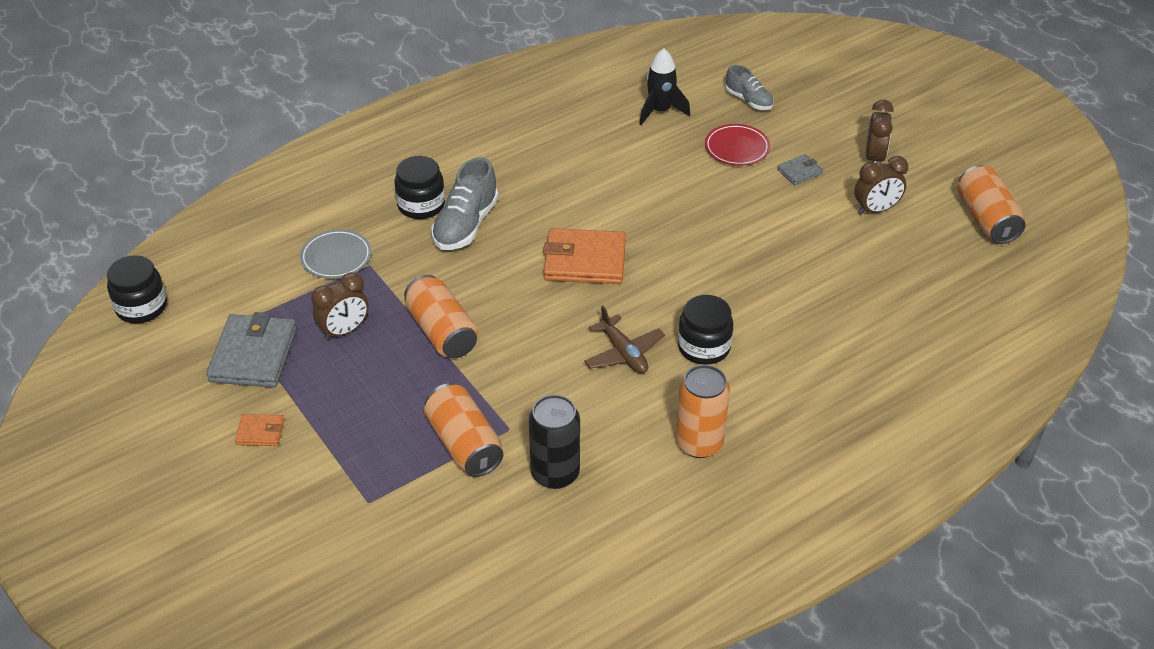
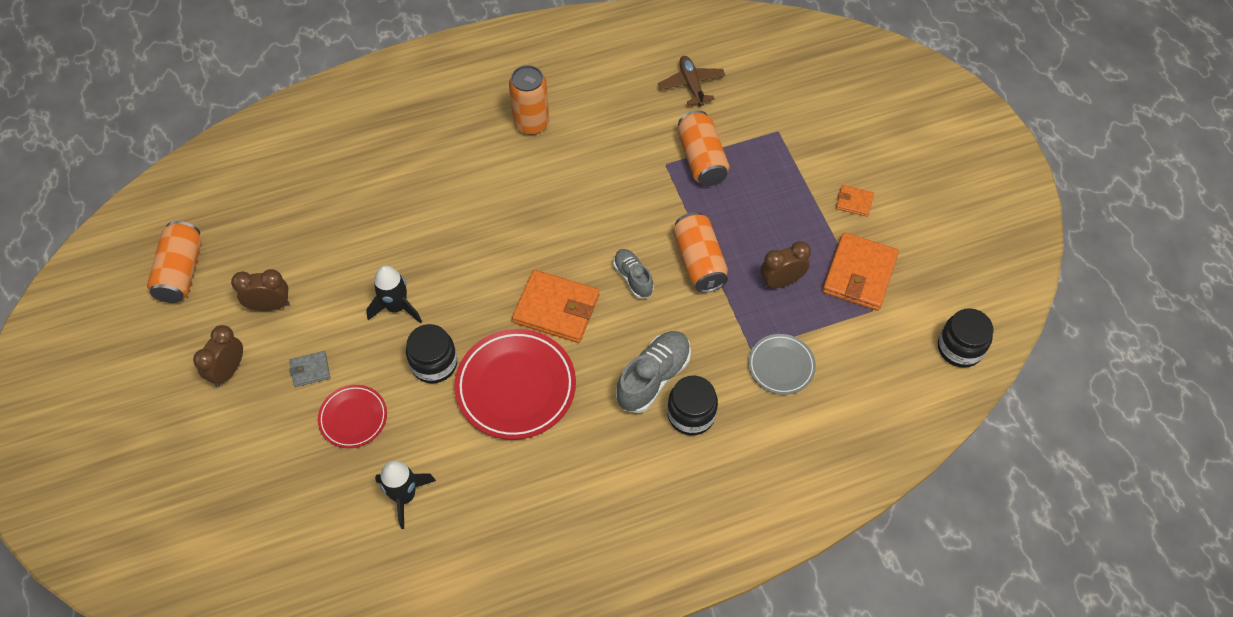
camera: 165 degrees left, 15 degrees up
(253, 355) = (859, 274): grey wallet -> orange wallet
(555, 473) = (642, 123): black can -> none
(598, 195) = (516, 387): none -> red plate
(623, 353) = (557, 208): brown plane -> brown plane (691, 85)
(704, 347) = (492, 199): black jar -> black jar (434, 363)
(748, 100) = (303, 489): grey shoe -> grey shoe (633, 278)
(749, 232) = (396, 307): none -> black rocket

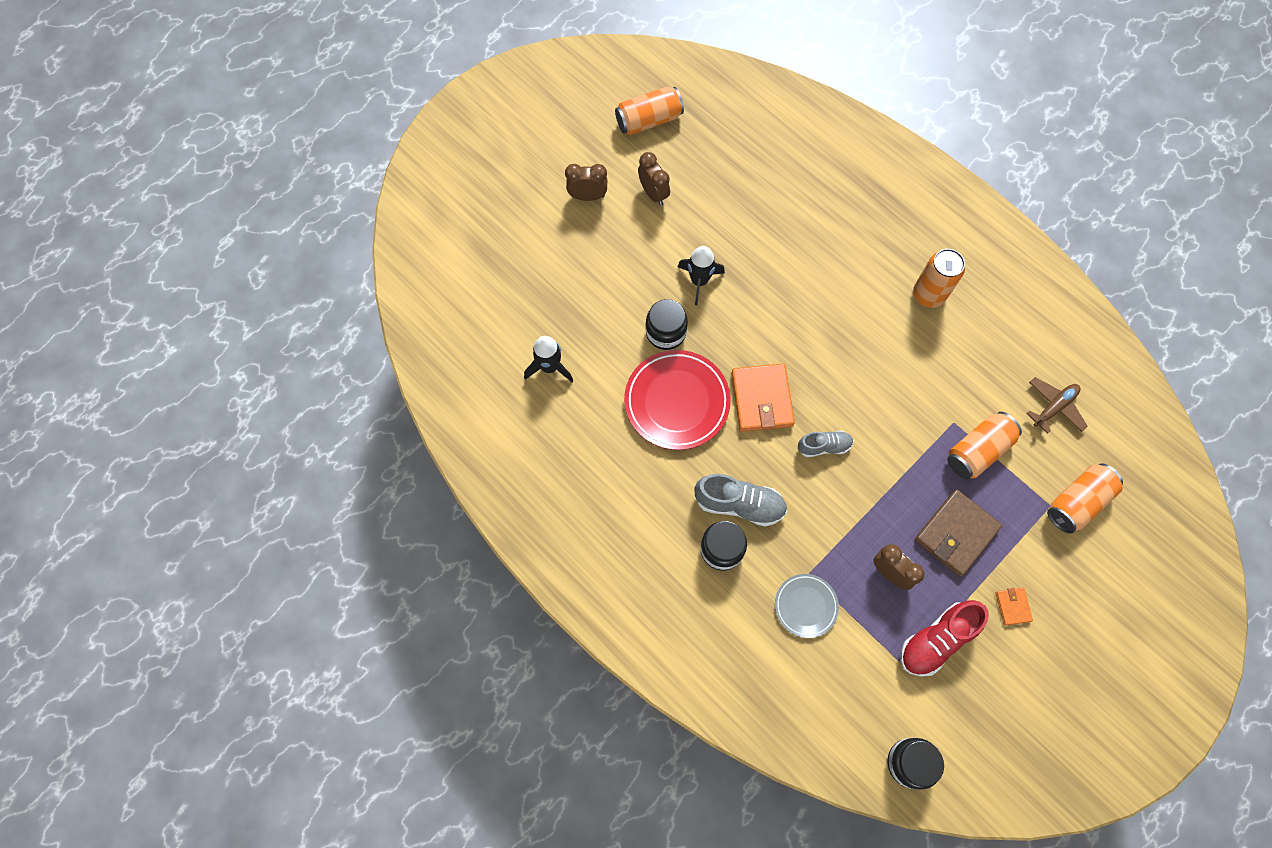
camera: 65 degrees right, 10 degrees up
(310, 370) = (616, 250): grey wallet -> none
(353, 418) = (593, 299): red plate -> none
(633, 278) = (824, 446): grey shoe -> grey shoe turned 45 degrees clockwise
(699, 261) = (870, 494): orange can -> orange can (1077, 502)
(769, 212) = (956, 534): none -> brown wallet
(859, 274) = (936, 640): orange wallet -> red shoe

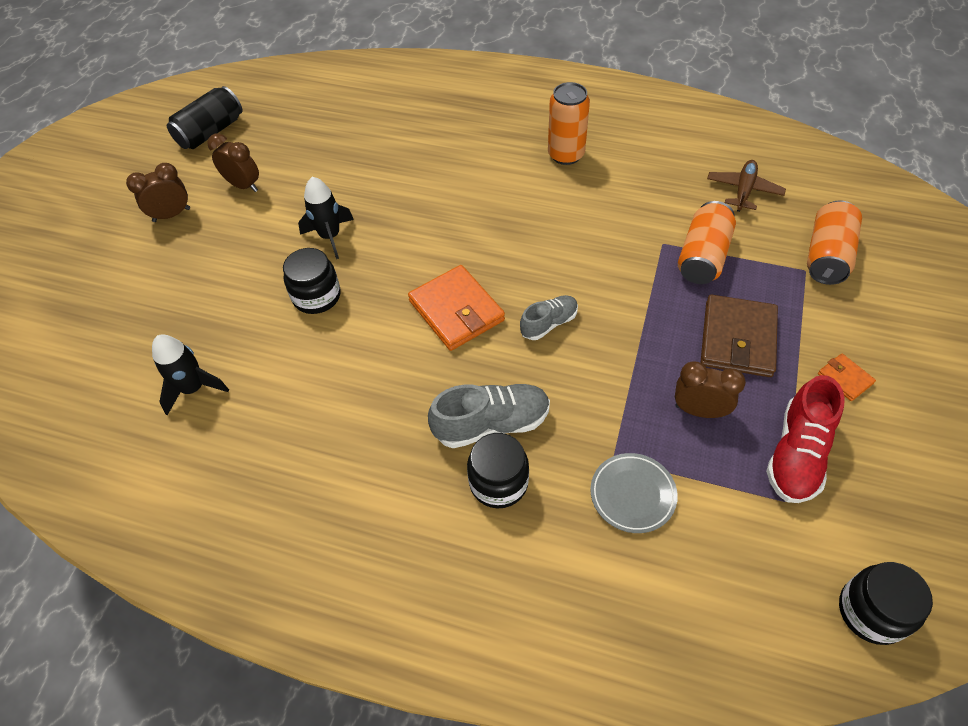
camera: 25 degrees left, 15 degrees down
(649, 120) = (211, 132): orange can -> black can
(677, 402) = (363, 355): red plate -> none

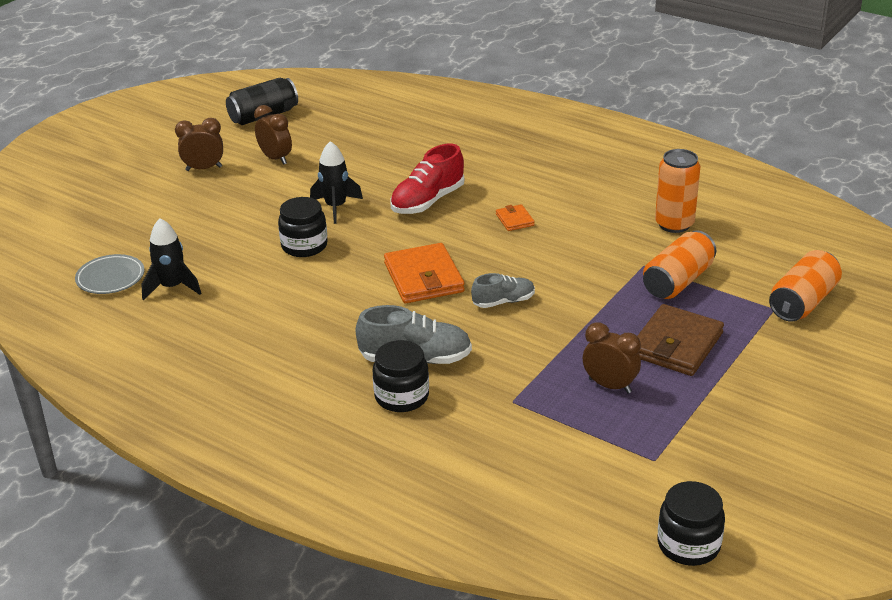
camera: 15 degrees right, 20 degrees down
(566, 155) = (586, 185): orange can -> orange can (674, 224)
(632, 494) = (516, 428): grey plate -> grey plate (110, 278)
(743, 190) = (748, 240): brown plane -> none
(797, 454) = (684, 432): red shoe -> red shoe (427, 201)
(845, 378) = (763, 391): orange wallet -> orange wallet (514, 220)

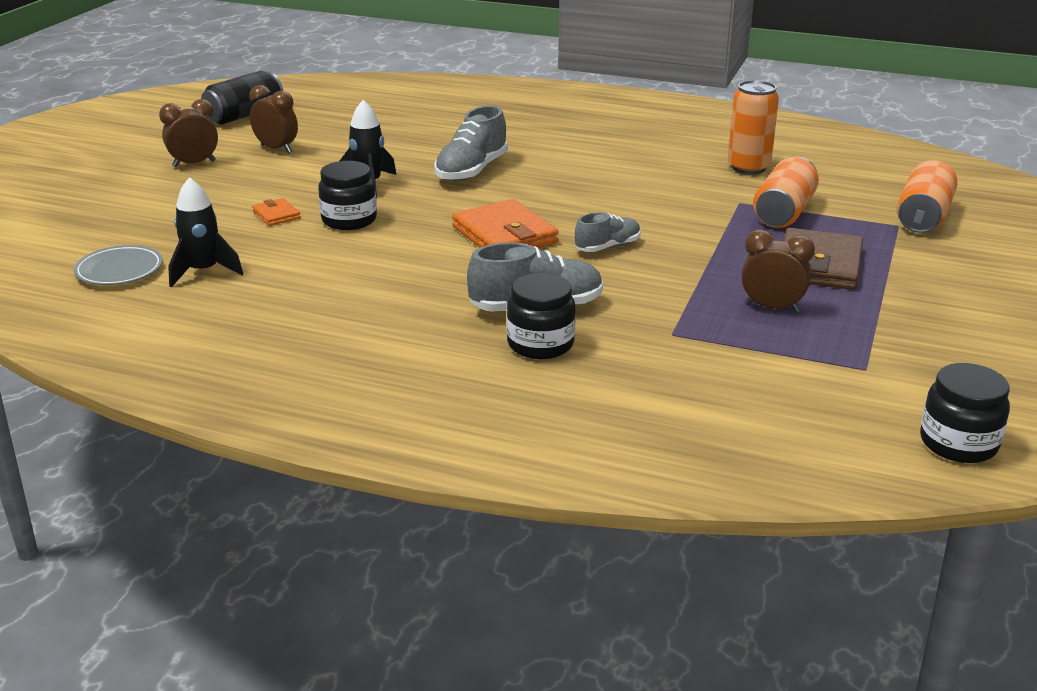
camera: 15 degrees left, 5 degrees down
(427, 201) = (471, 171): red shoe -> grey shoe
(514, 220) = (577, 178): orange wallet -> orange wallet (276, 215)

